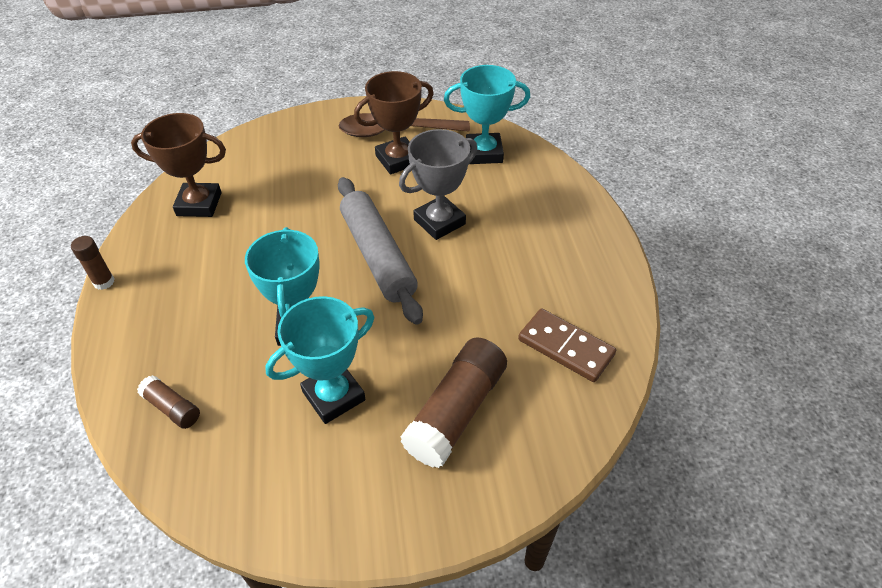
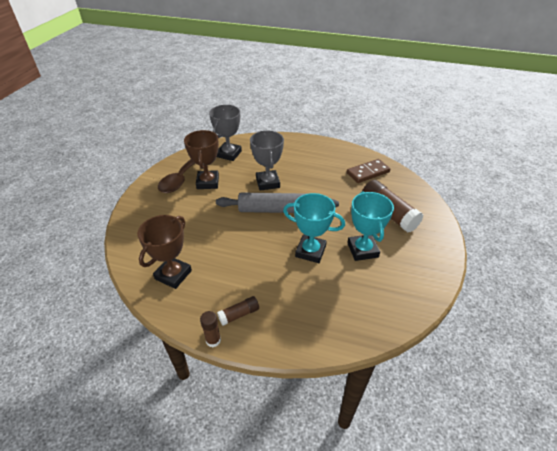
camera: 65 degrees left, 5 degrees down
(172, 408) = (342, 319): brown glue stick -> brown glue stick (239, 314)
(484, 153) = (229, 154): turquoise trophy -> grey trophy

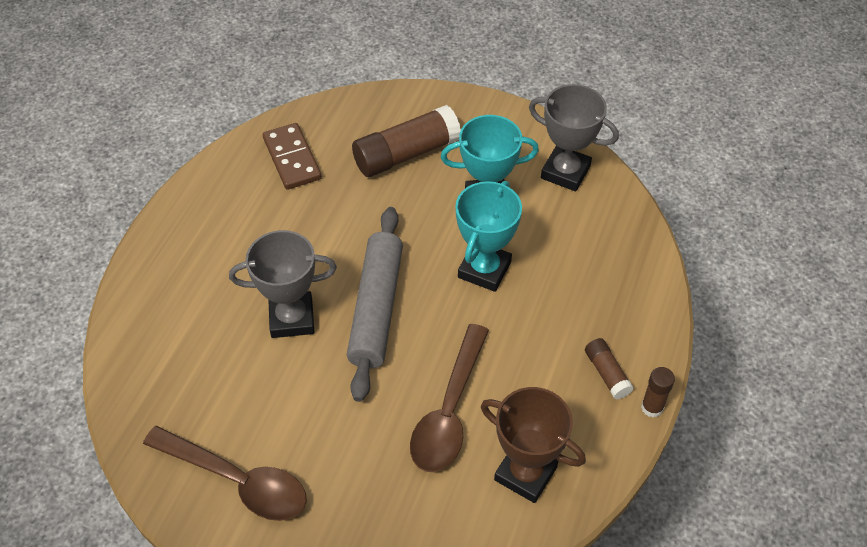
camera: 85 degrees left, 10 degrees up
(208, 182) = (269, 428): brown trophy -> none
(214, 241) = (449, 411): none -> brown spoon
(229, 154) = (170, 388): grey trophy -> grey trophy (565, 172)

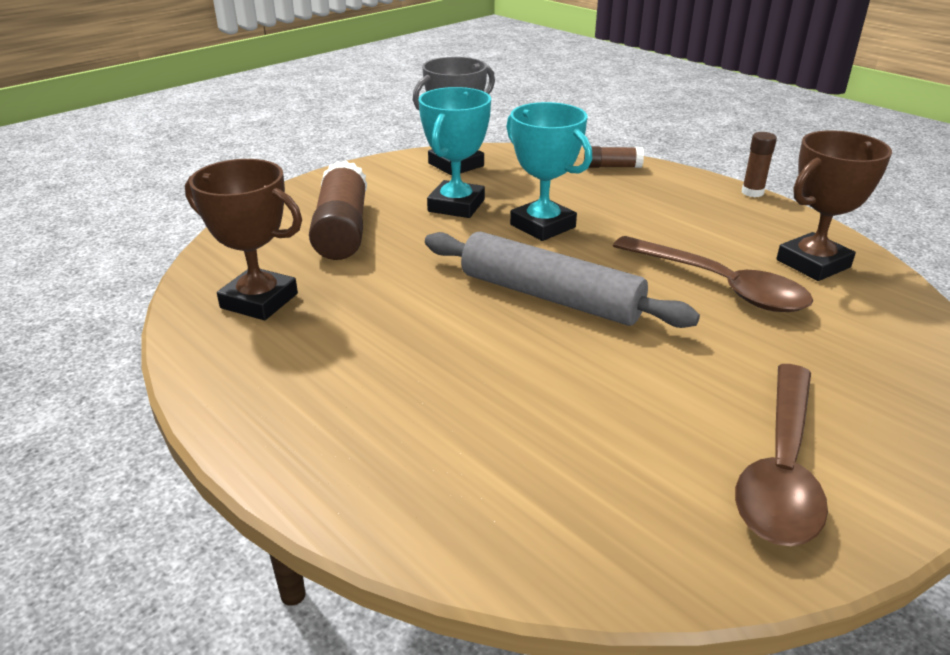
camera: 65 degrees left, 20 degrees down
(237, 480) = (781, 469): brown spoon -> brown spoon turned 150 degrees clockwise
(292, 159) = (259, 301): brown domino -> brown trophy
(292, 318) = (523, 359): grey trophy -> none
(607, 374) = (706, 201): brown glue stick -> brown glue stick (612, 167)

